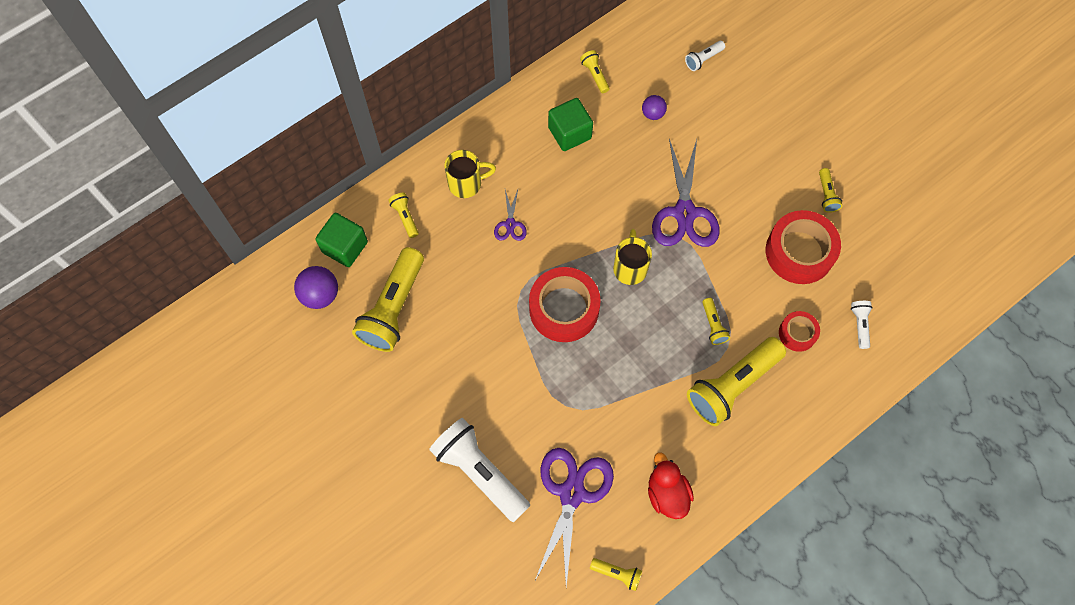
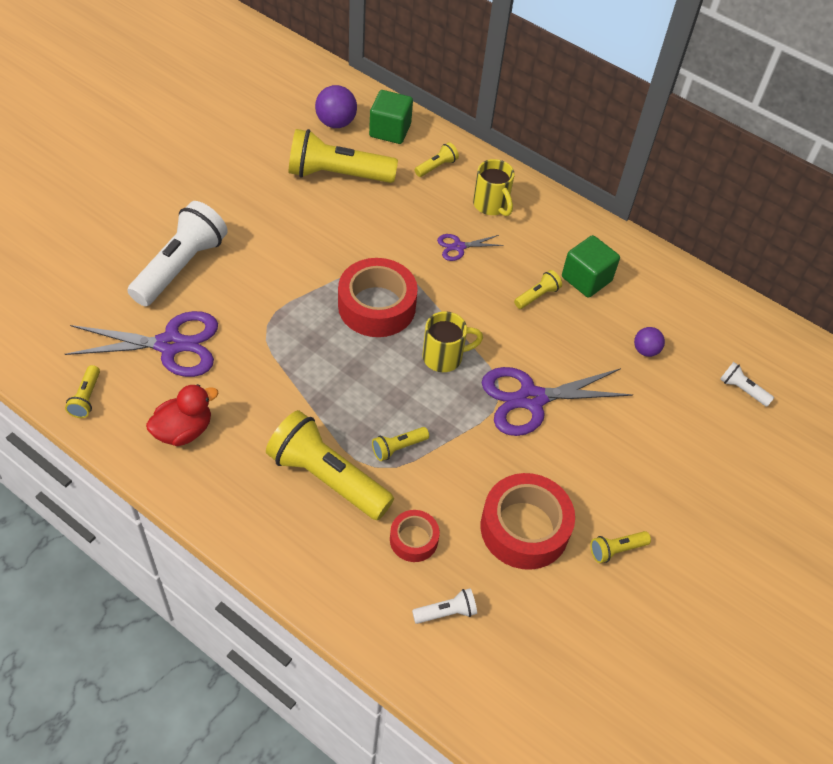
camera: 70 degrees right, 15 degrees down
(595, 75) = (668, 290): yellow flashlight -> yellow flashlight (537, 296)

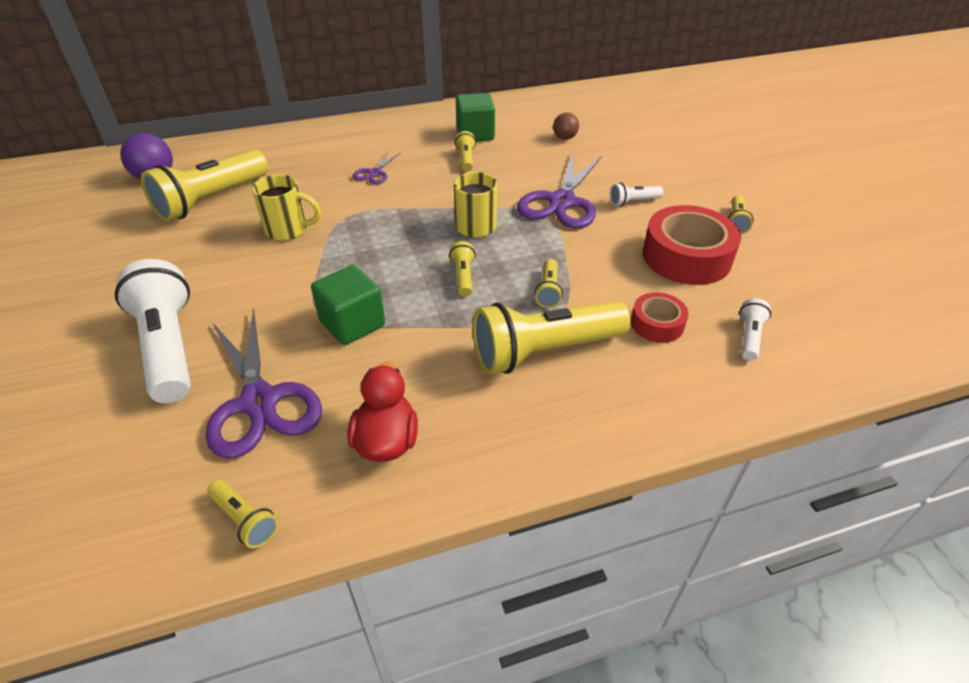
camera: 50 degrees left, 10 degrees down
(170, 345) = (259, 401): purple scissors -> purple scissors turned 120 degrees clockwise
(376, 306) = (382, 239): red tape -> none
(390, 130) = (209, 155): green cube -> green cube (352, 323)
(436, 166) = (280, 150): yellow flashlight -> yellow flashlight (463, 276)
(491, 205) = (354, 143): yellow mug -> yellow mug (288, 230)
(645, 350) = (564, 138): purple ball -> brown ball
(742, 389) = (633, 118): white flashlight -> white flashlight (633, 202)

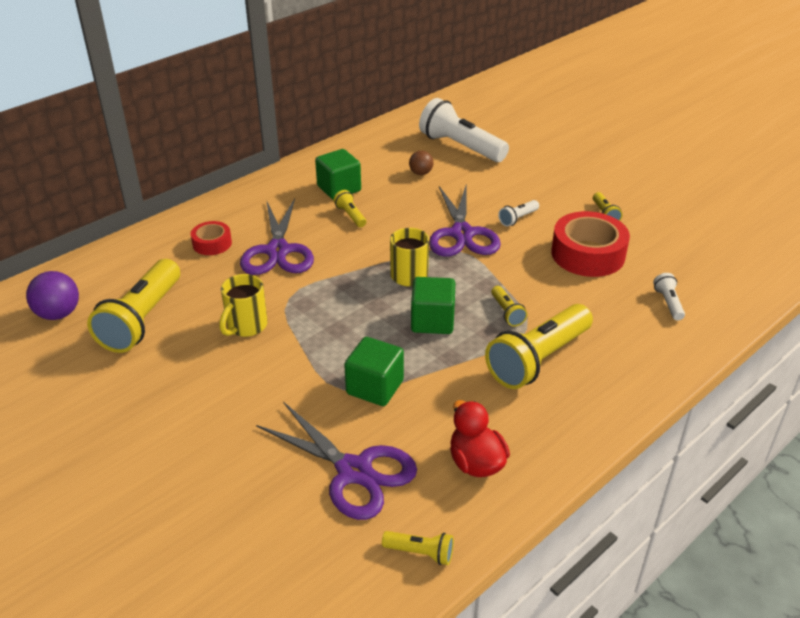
camera: 25 degrees left, 5 degrees down
(169, 347) = (235, 458): white flashlight -> white flashlight (460, 147)
(288, 230) = (246, 326): yellow mug -> yellow mug turned 135 degrees clockwise
(374, 173) = (278, 251): purple scissors -> purple scissors, size x2.07
(463, 276) = (432, 321): yellow flashlight -> green cube
(657, 324) = (601, 313): red tape -> red tape (212, 243)

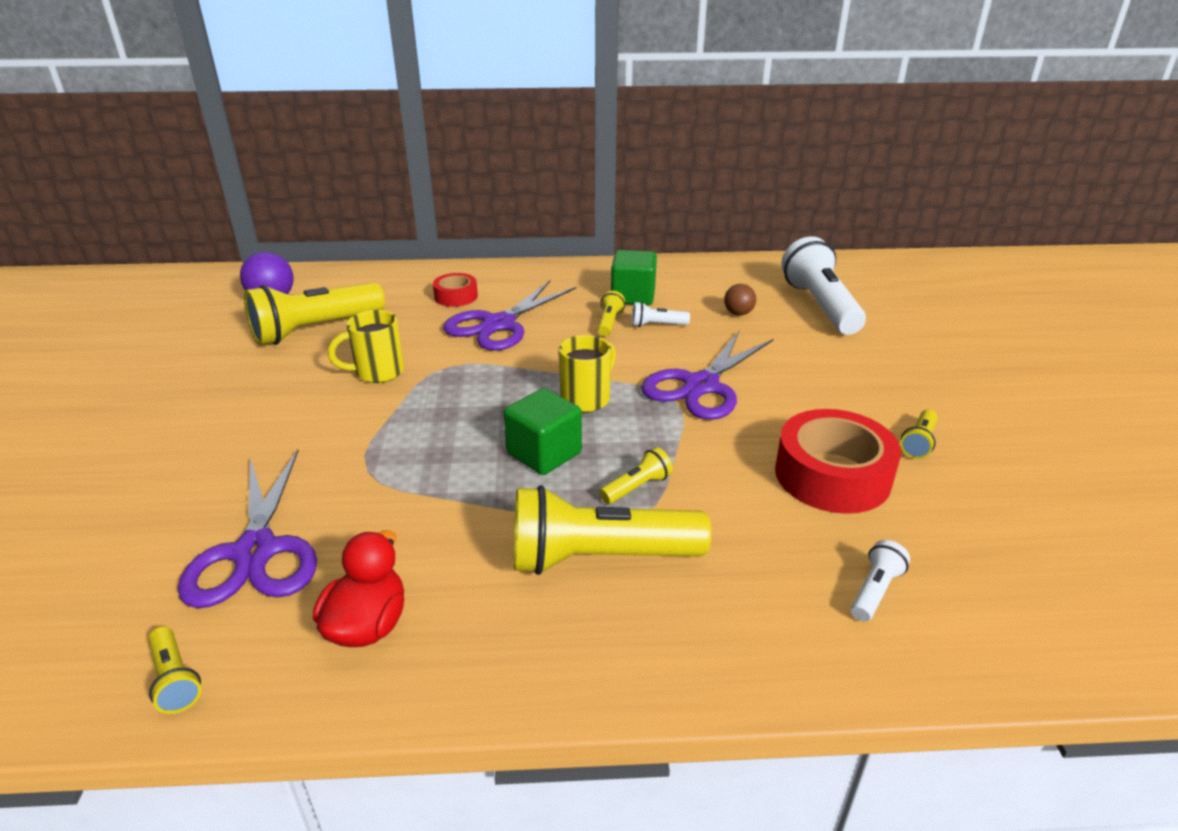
camera: 40 degrees right, 5 degrees down
(375, 387) = (395, 485): green cube -> none
(507, 312) = (637, 487): yellow flashlight -> yellow flashlight turned 150 degrees counterclockwise
(518, 219) = (791, 399): white flashlight -> white flashlight (657, 325)

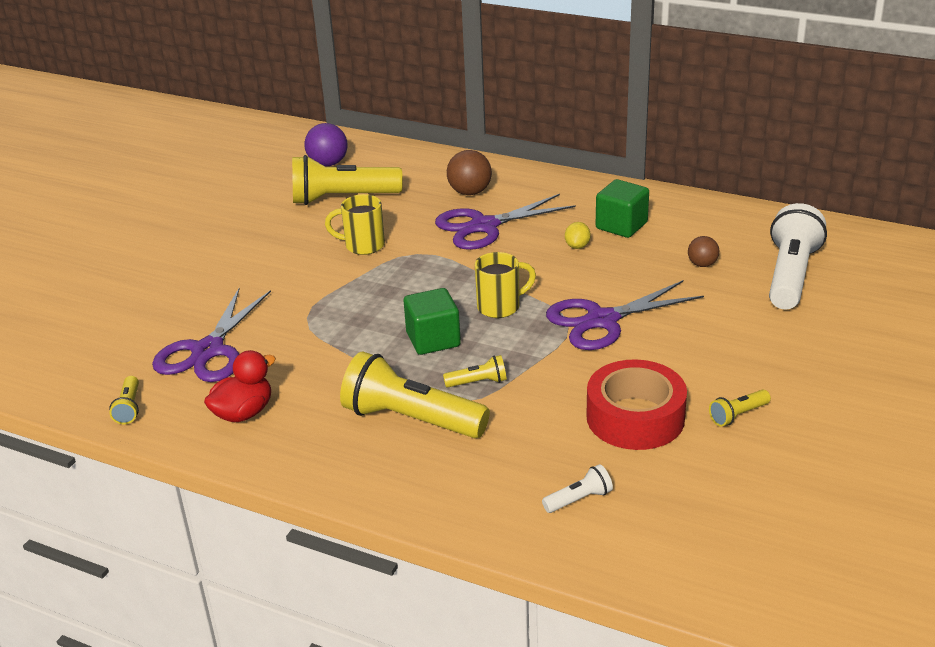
camera: 30 degrees right, 0 degrees up
(456, 296) = (470, 192): red tape -> brown ball
(609, 323) = (577, 246): yellow flashlight -> yellow lemon
(657, 325) = (616, 258): white flashlight -> none

